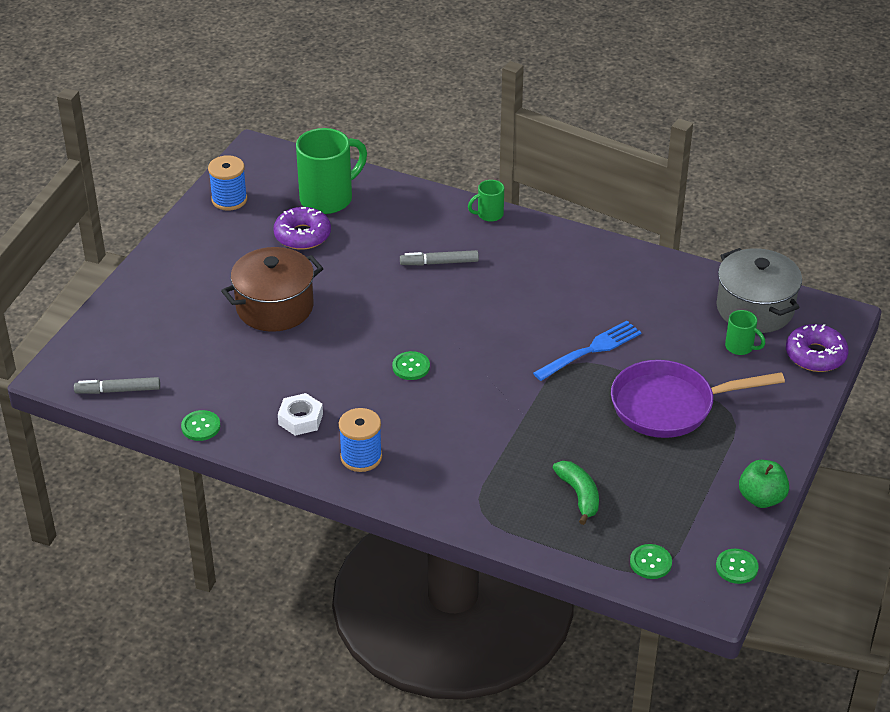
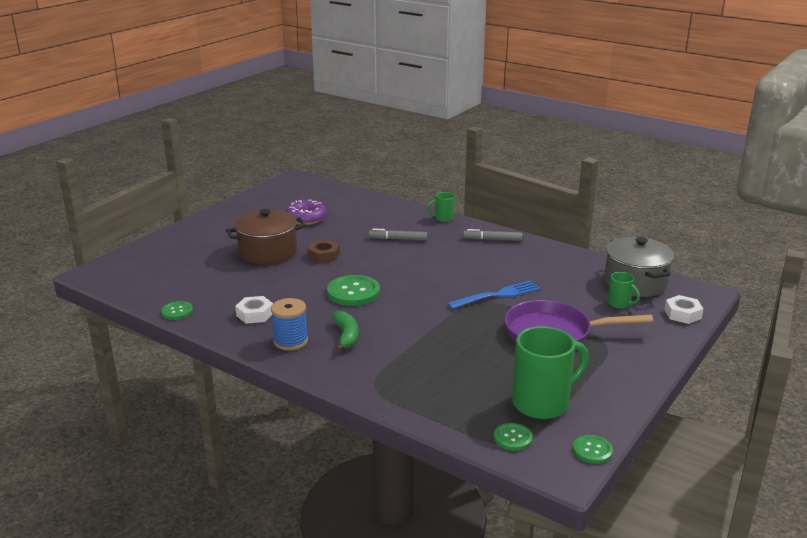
camera: 10 degrees right, 15 degrees down
(118, 390) = (129, 286): grey marker -> grey marker (492, 240)
(229, 200) = (265, 198): blue spool -> none
(328, 198) = (333, 202): green mug -> green mug (543, 403)
(351, 305) = (324, 256): none -> brown nut
(411, 367) = (353, 292): green button -> green button, size x1.79
(579, 495) = (462, 384): green banana -> green banana (346, 336)
(761, 498) = (623, 402): green apple -> none
(815, 355) = (682, 314): purple donut -> white nut

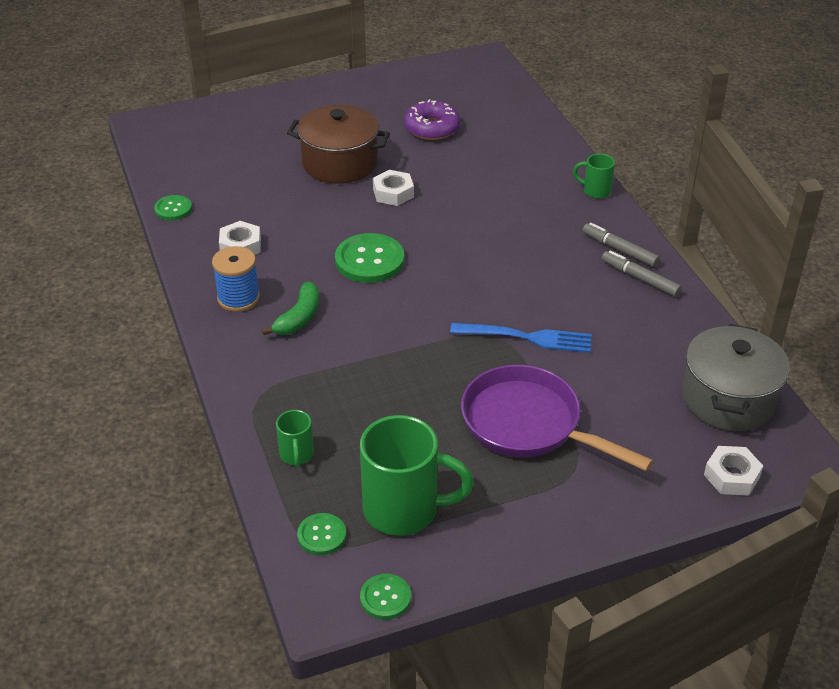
camera: 35 degrees right, 15 degrees up
(324, 256) = (393, 193): brown nut -> white nut
(398, 239) = (503, 202): grey marker -> grey marker (640, 279)
(620, 304) = (666, 421): green mug -> green mug (296, 455)

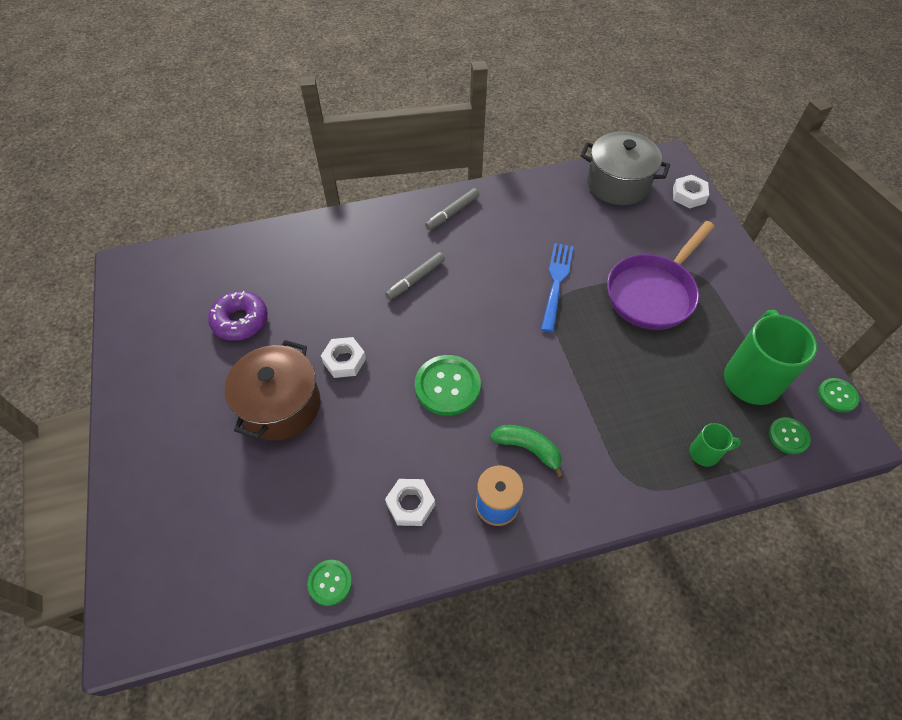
camera: 85 degrees left, 15 degrees up
(595, 191) = (371, 215): green mug -> none
(640, 279) = (489, 207): grey marker -> grey marker (415, 279)

